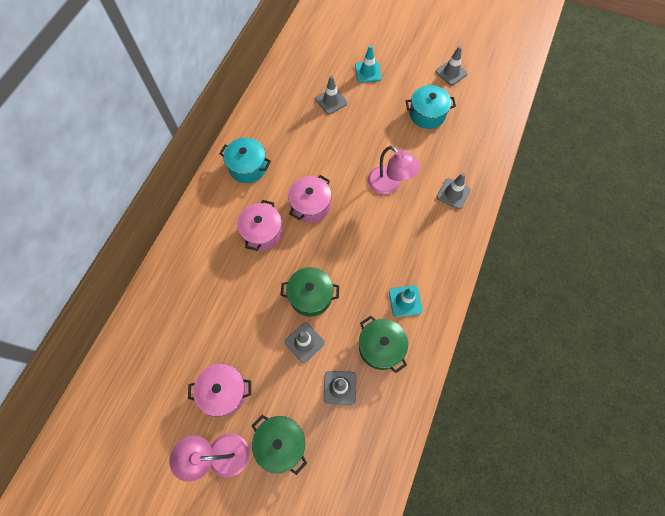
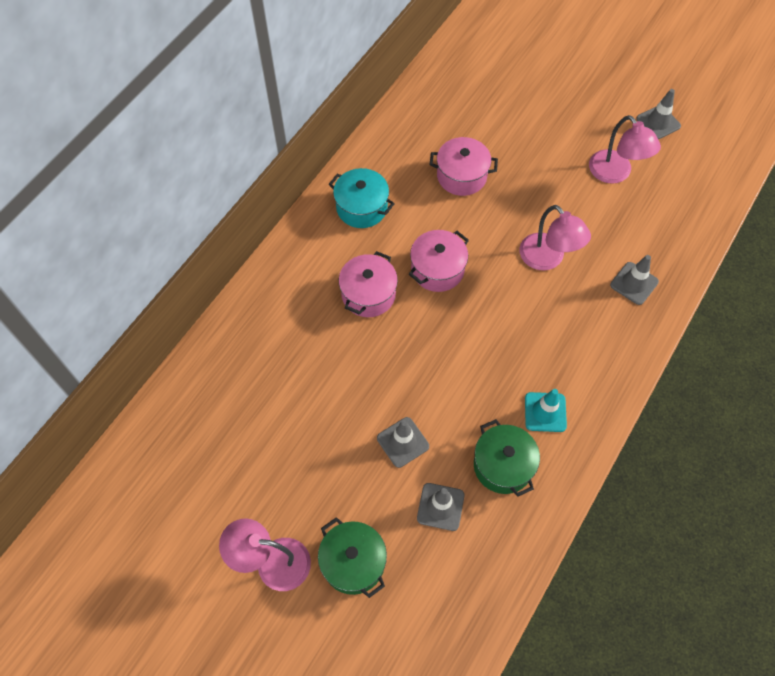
camera: 10 degrees right, 5 degrees down
(224, 391) = (289, 485): pink pot -> pink pot (461, 176)
(310, 296) = (420, 385): green pot -> none
(331, 101) = (486, 137): grey traffic cone -> none
(368, 72) = (542, 106): turquoise traffic cone -> none
(427, 114) = (615, 173): turquoise pot -> pink lamp

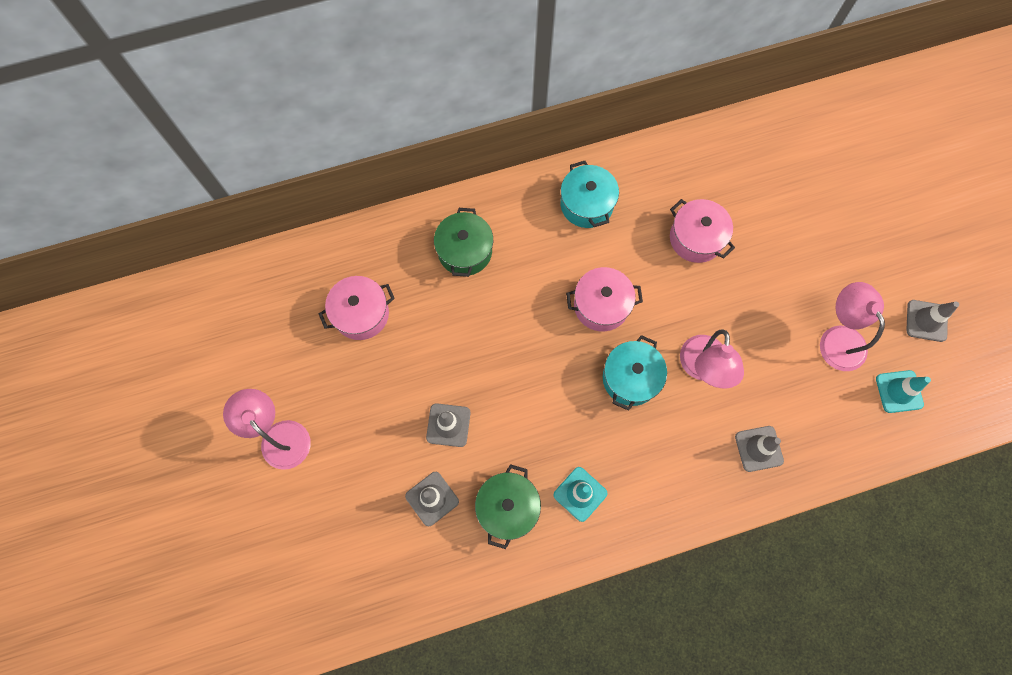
camera: 40 degrees right, 10 degrees up
(353, 562) = (334, 485): green pot -> green pot (465, 251)
(368, 294) = (527, 283): pink pot -> pink pot (361, 314)
(505, 304) = (630, 378): none -> turquoise pot
(615, 173) = (837, 338): pink lamp -> pink lamp turned 150 degrees clockwise
(684, 179) = (899, 391): none -> turquoise traffic cone

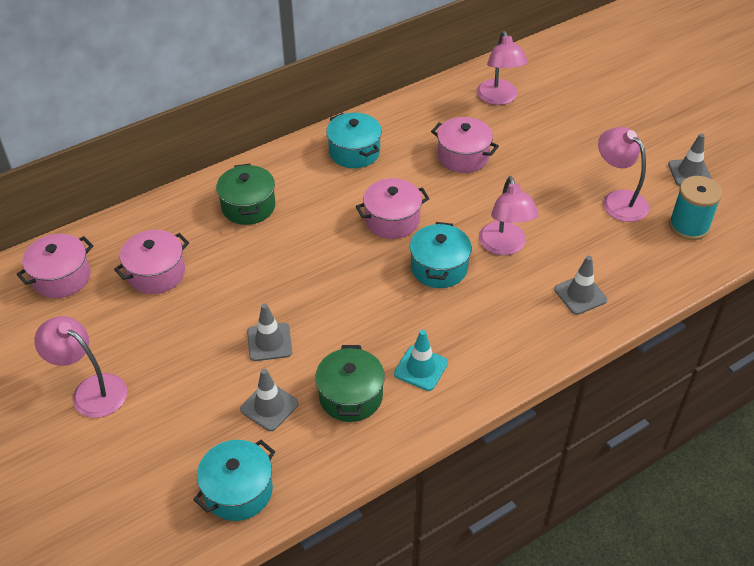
camera: 15 degrees left, 25 degrees down
(274, 296) = (61, 277): none -> pink pot
(385, 582) = (238, 491): none -> turquoise pot
(758, 165) = (499, 98): none -> pink lamp
(899, 391) = (688, 226): turquoise traffic cone -> turquoise spool

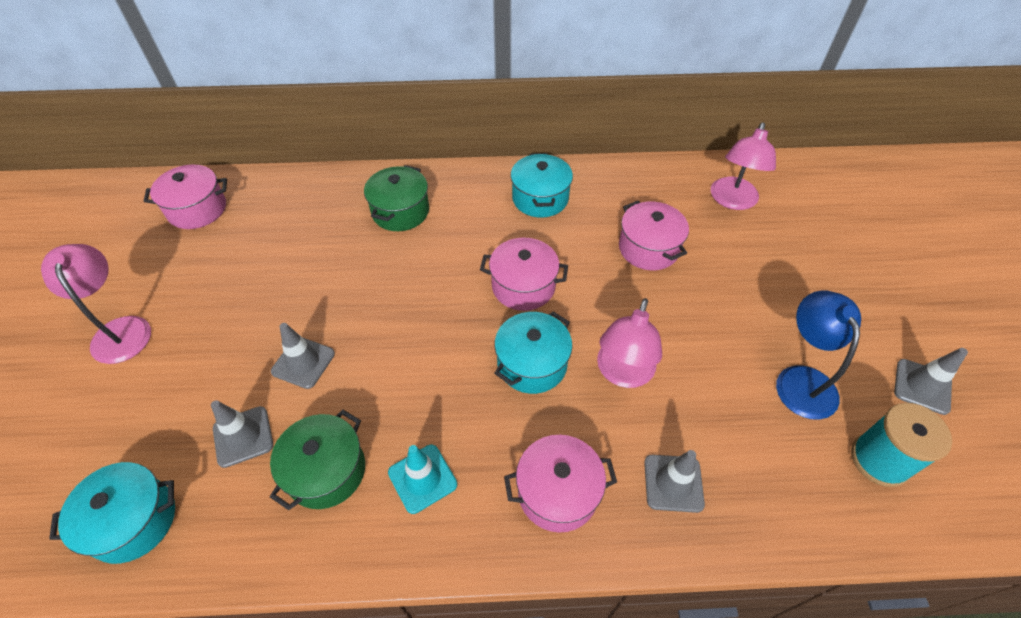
camera: 30 degrees right, 5 degrees up
(156, 273) = (270, 241): pink pot -> pink pot (557, 492)
(618, 200) = (801, 380): pink lamp -> blue lamp

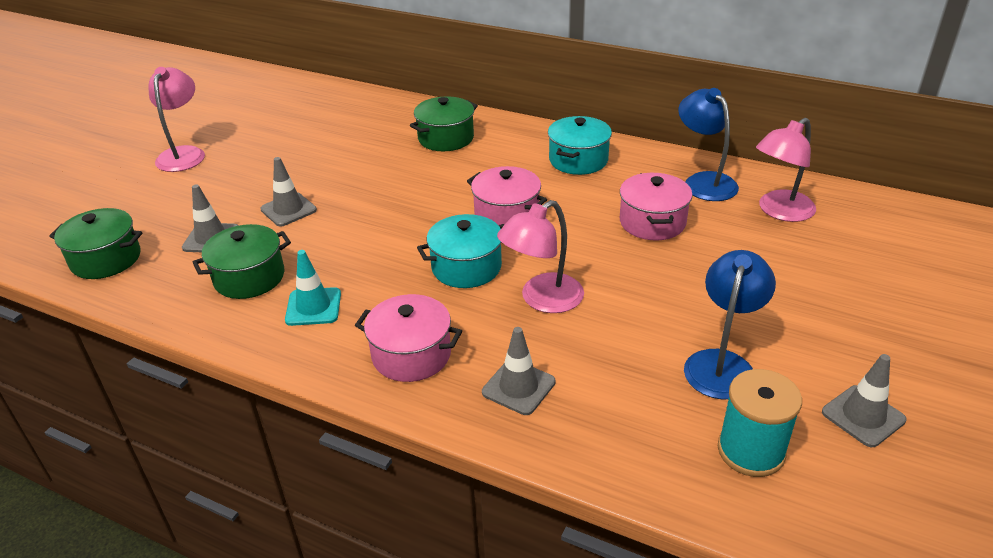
camera: 30 degrees right, 15 degrees down
(133, 521) = (106, 259): turquoise pot -> green pot
(197, 209) = (293, 98): pink pot -> none
(656, 188) = (704, 181): none -> blue lamp

